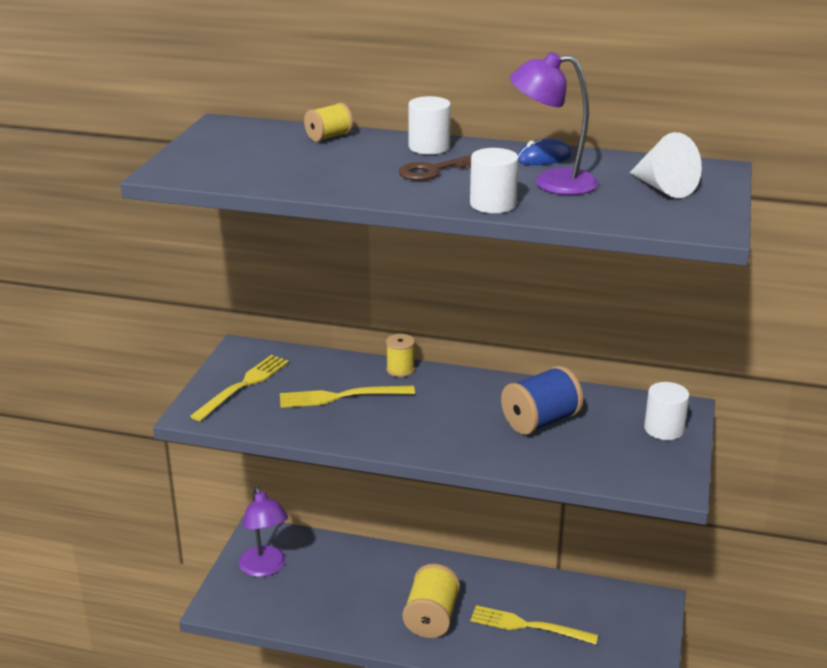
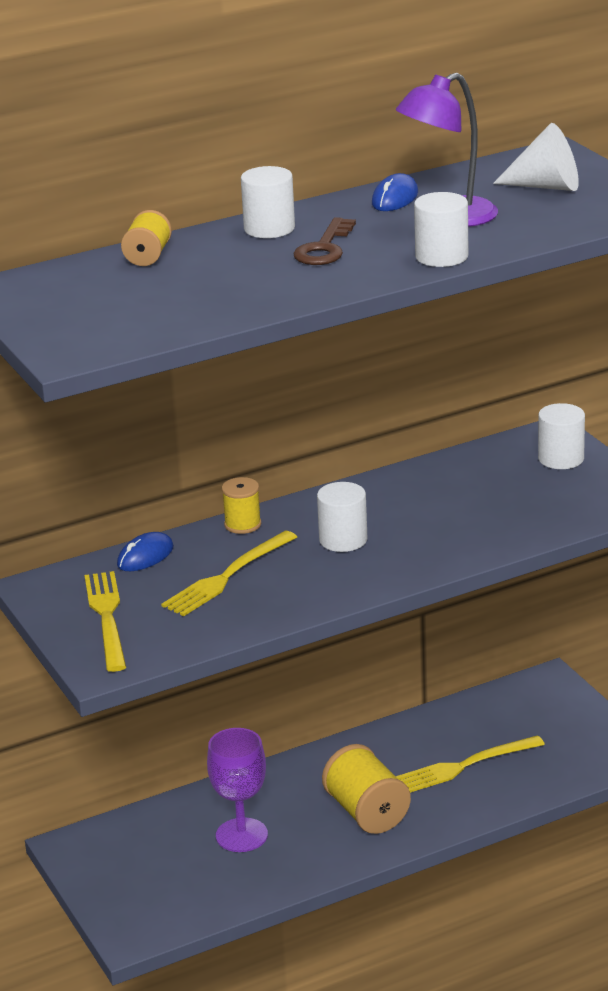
camera: 40 degrees left, 0 degrees up
(265, 568) = (131, 871): purple lamp -> none
(320, 361) = (145, 556): none -> blue mouse
(346, 585) = (241, 835): none -> purple goblet
(440, 410) = (343, 540): none -> white cylinder
(540, 421) = (449, 504): blue spool -> none

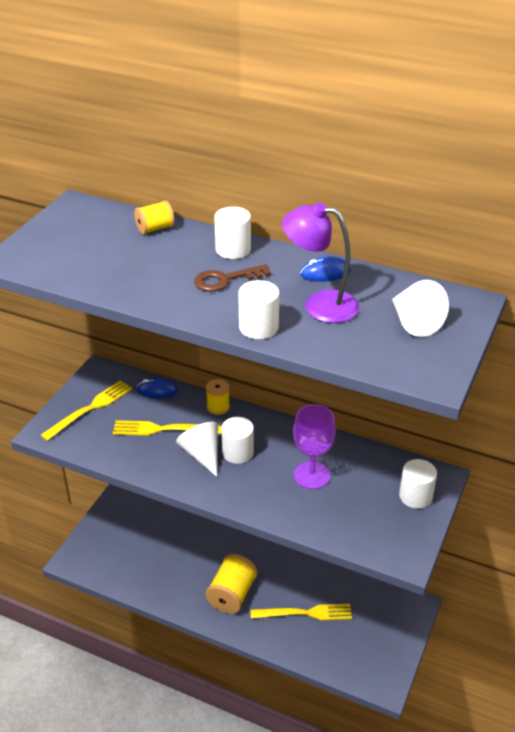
camera: 50 degrees right, 10 degrees up
(241, 835) = (174, 556): purple goblet -> purple goblet (311, 475)
(312, 564) = (202, 454): none -> white cone
(464, 766) = (305, 613): yellow fork -> yellow fork turned 150 degrees clockwise

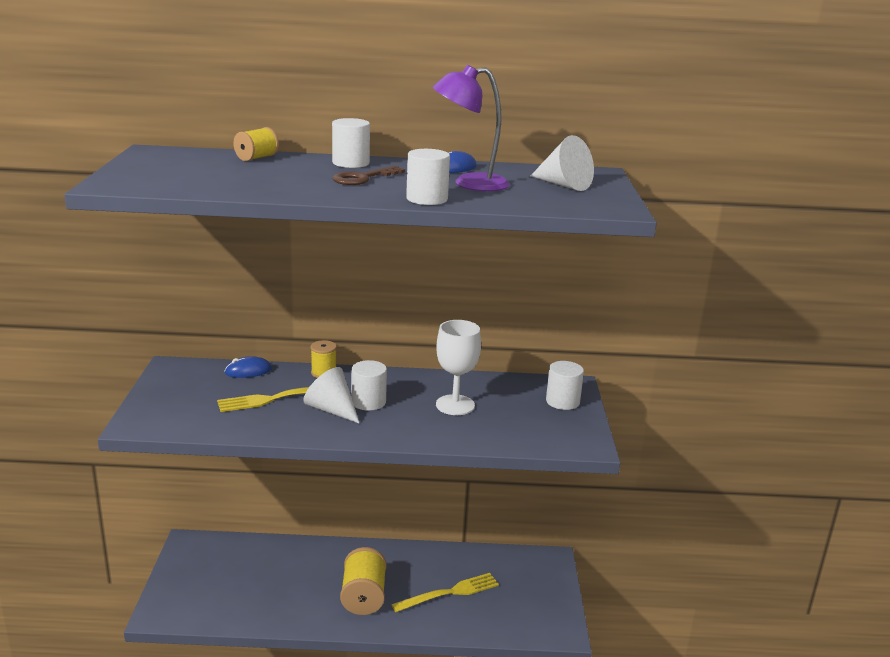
camera: 25 degrees left, 15 degrees down
(90, 408) = (180, 396): yellow fork -> none
(311, 475) = (455, 405): purple goblet -> white goblet

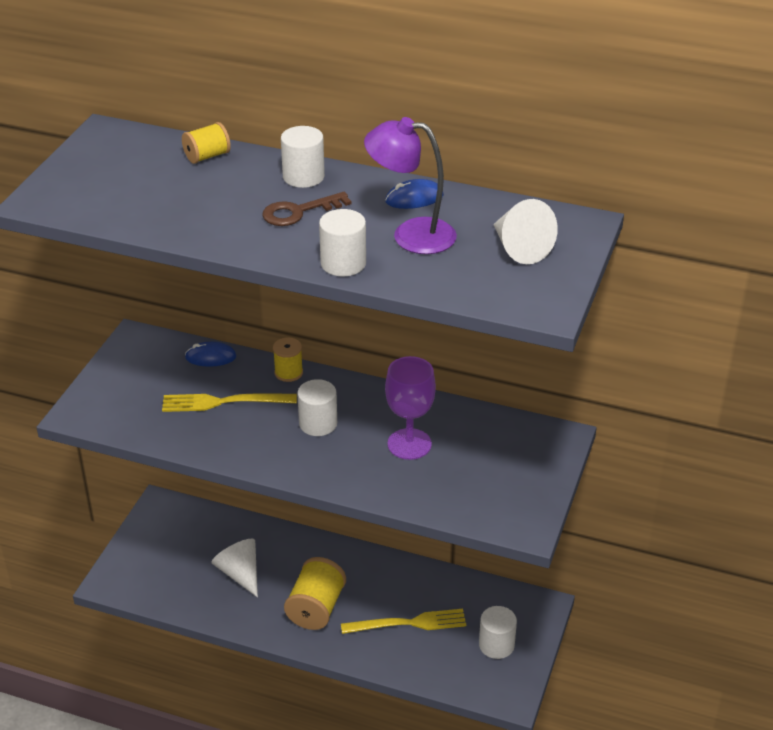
camera: 20 degrees right, 15 degrees up
(331, 410) = (275, 428): white cone -> white cone (240, 573)
(455, 405) = (409, 444): white goblet -> purple goblet
(562, 401) = (534, 460): white cylinder -> white cylinder (496, 645)

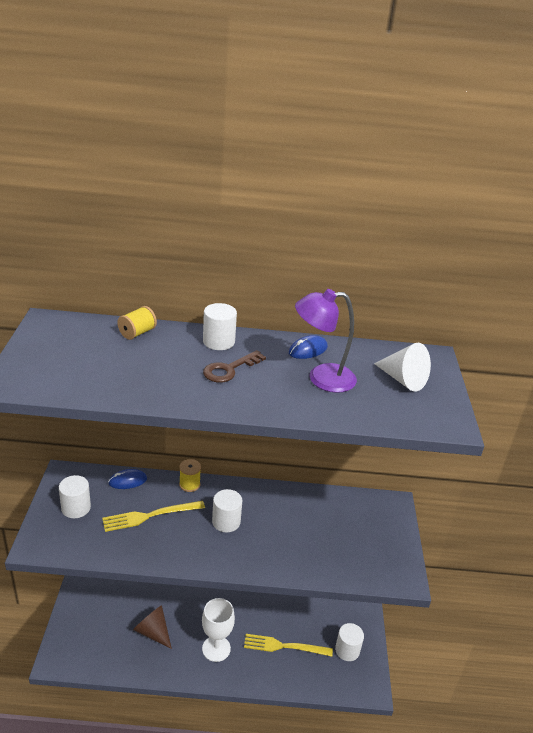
camera: 20 degrees left, 5 degrees down
(240, 573) = (153, 632): white cone -> brown cone
(316, 608) = (216, 648): yellow spool -> white goblet
(343, 263) = (285, 407): white cylinder -> white cylinder (76, 508)
(409, 444) = (297, 527): purple goblet -> none
(409, 623) = (284, 646): yellow fork -> yellow fork turned 150 degrees counterclockwise

